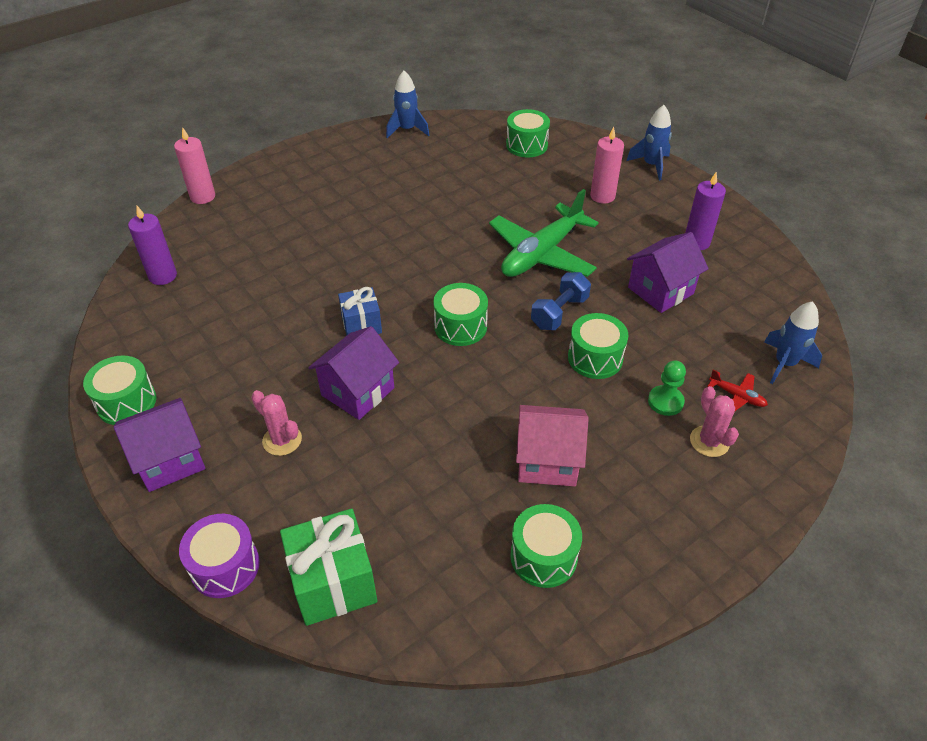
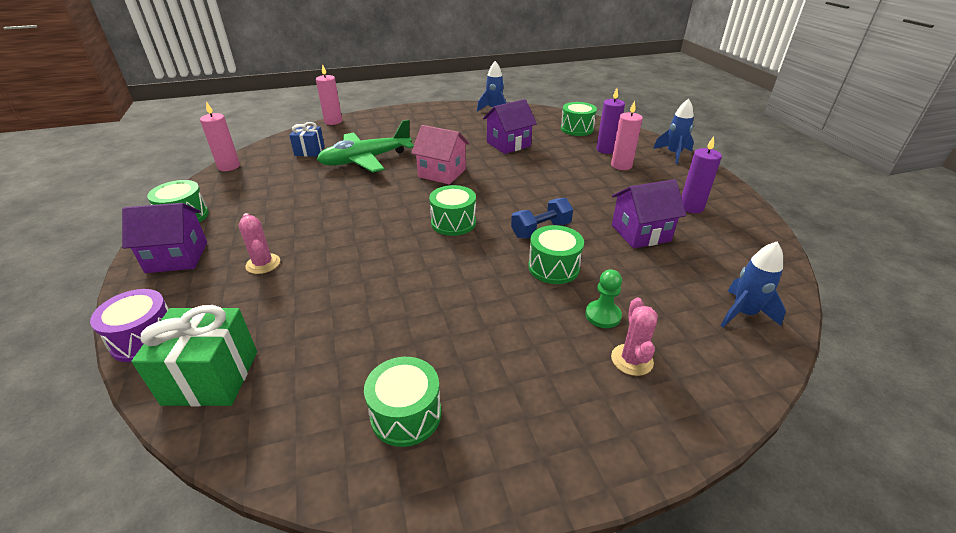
camera: 20 degrees right, 10 degrees down
(117, 309) = (229, 166): none -> pink candle
(163, 276) = (272, 155): purple candle -> purple candle (606, 149)
(358, 391) = (343, 246): purple house -> purple house (508, 144)
(361, 325) = (379, 206): blue gift -> blue gift (309, 151)
(541, 254) = (549, 191): green plane -> green plane (365, 160)
(547, 461) = (462, 334): pink house -> pink house (442, 173)
(737, 396) = (679, 328): red plane -> none

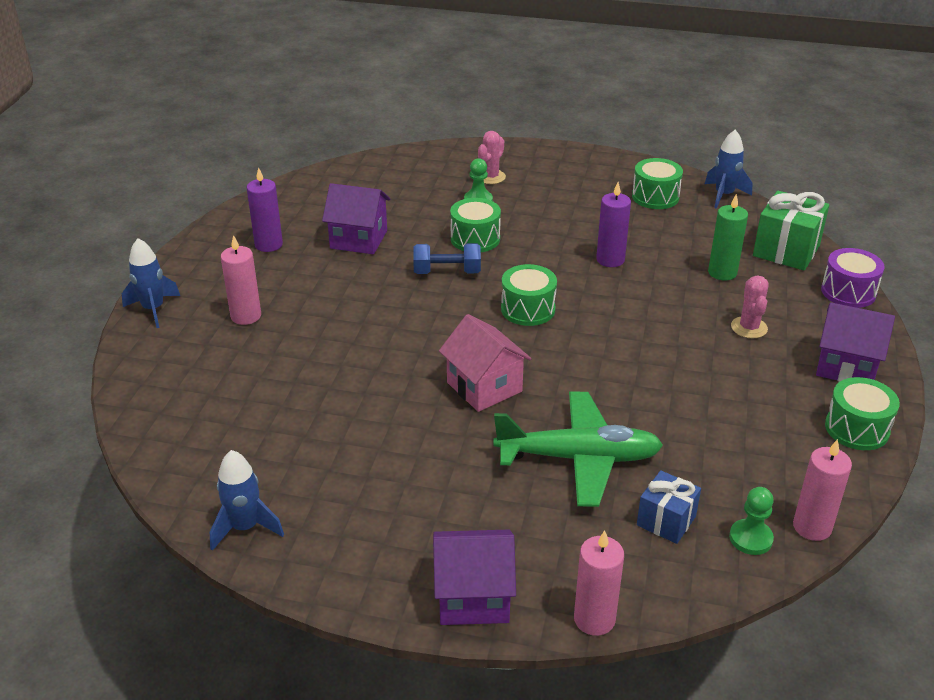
camera: 150 degrees left, 0 degrees up
(264, 155) = (750, 538): none -> green pawn
(292, 315) = (722, 272): none -> green candle
(508, 144) = (335, 412): purple house -> purple house (473, 597)
(577, 129) = (189, 407): green drum -> none
(606, 149) = (219, 348): purple candle -> purple candle (610, 260)
(743, 313) = (379, 172): blue rocket -> blue rocket (724, 195)

